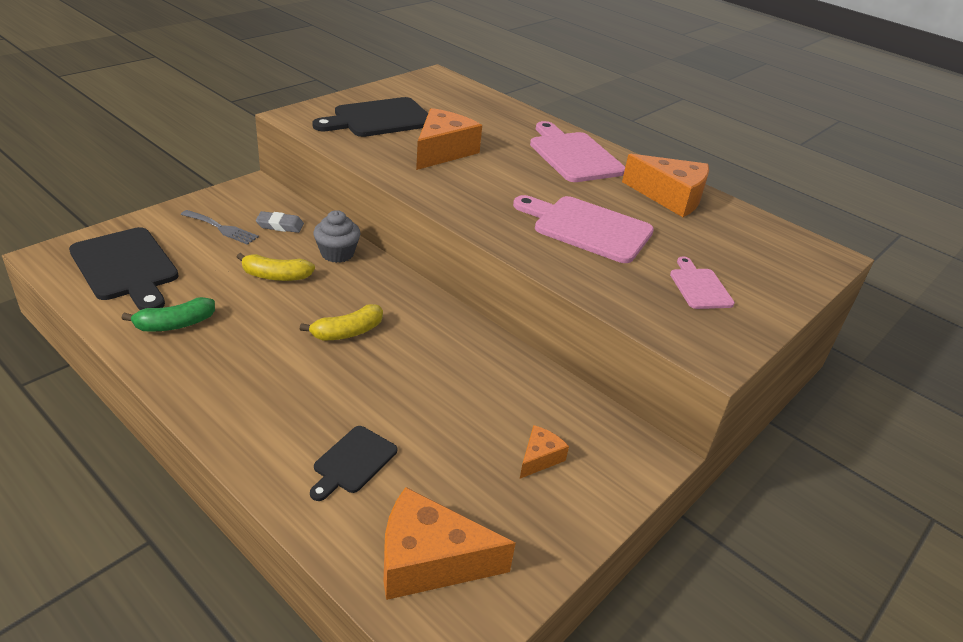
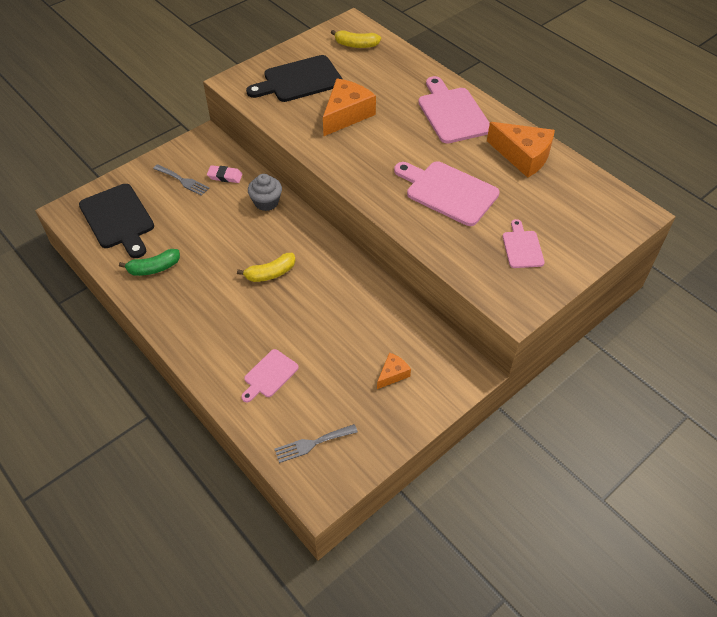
camera: 10 degrees right, 15 degrees up
(276, 276) = (221, 224): yellow banana -> yellow banana (356, 45)
(280, 225) = (225, 176): grey eraser -> pink eraser
(353, 462) = (269, 375): black cutting board -> pink cutting board
(429, 561) = (312, 444): orange cheese -> grey fork

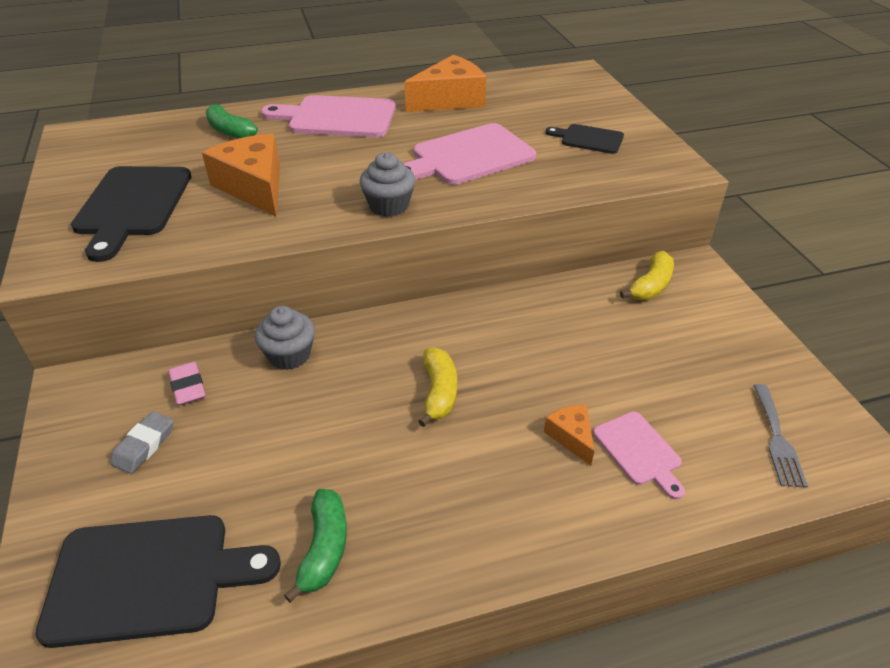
camera: 65 degrees left, 10 degrees down
(183, 181) = (144, 445): grey fork -> grey eraser
(225, 176) = (188, 387): pink eraser -> pink eraser turned 60 degrees counterclockwise
(356, 45) = (124, 143): yellow banana -> yellow banana (651, 286)
(364, 176) = (389, 206): none -> grey cupcake
(392, 374) = (678, 327): orange cheese -> orange cheese (571, 437)
(399, 76) = (229, 131): none -> green banana
(522, 247) = (589, 139): pink cutting board -> black cutting board

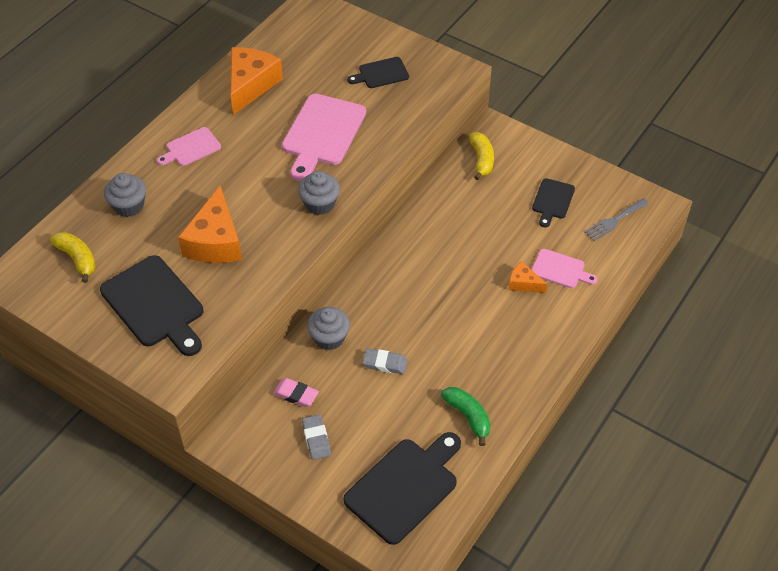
camera: 40 degrees left, 10 degrees up
(229, 131) = (129, 206): green banana -> grey cupcake
(254, 187) = (215, 241): orange cheese -> orange cheese turned 105 degrees counterclockwise
(309, 417) = (385, 363): none -> grey eraser
(337, 117) = (191, 148): pink cutting board -> pink cutting board, size x0.55
(439, 392) = (435, 303): yellow banana -> yellow banana (77, 259)
(704, 369) = (552, 201): none -> black cutting board
(777, 439) = (614, 221): grey fork -> grey fork turned 90 degrees clockwise

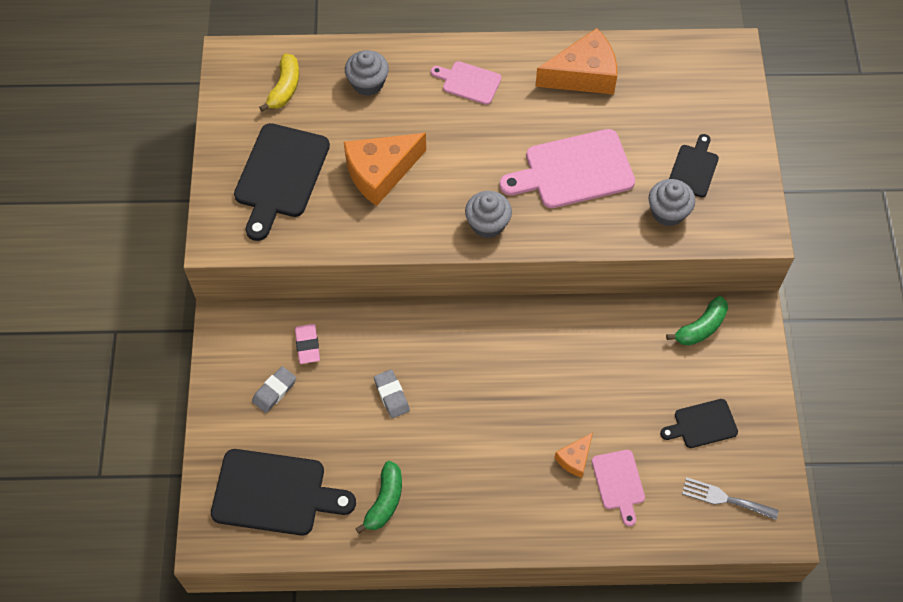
camera: 55 degrees right, 10 degrees up
(329, 338) = (385, 332): grey cupcake -> grey cupcake (668, 212)
(381, 73) = (694, 168): black cutting board -> black cutting board turned 75 degrees clockwise
(481, 160) = (701, 327): yellow banana -> green banana
(523, 283) = (575, 459): orange cheese -> orange cheese turned 135 degrees counterclockwise

